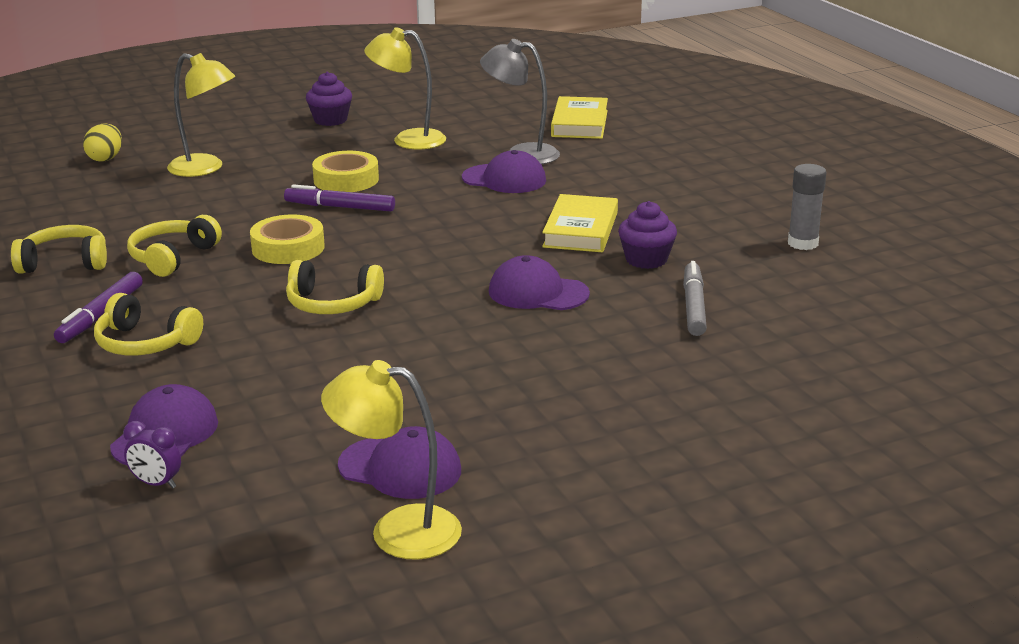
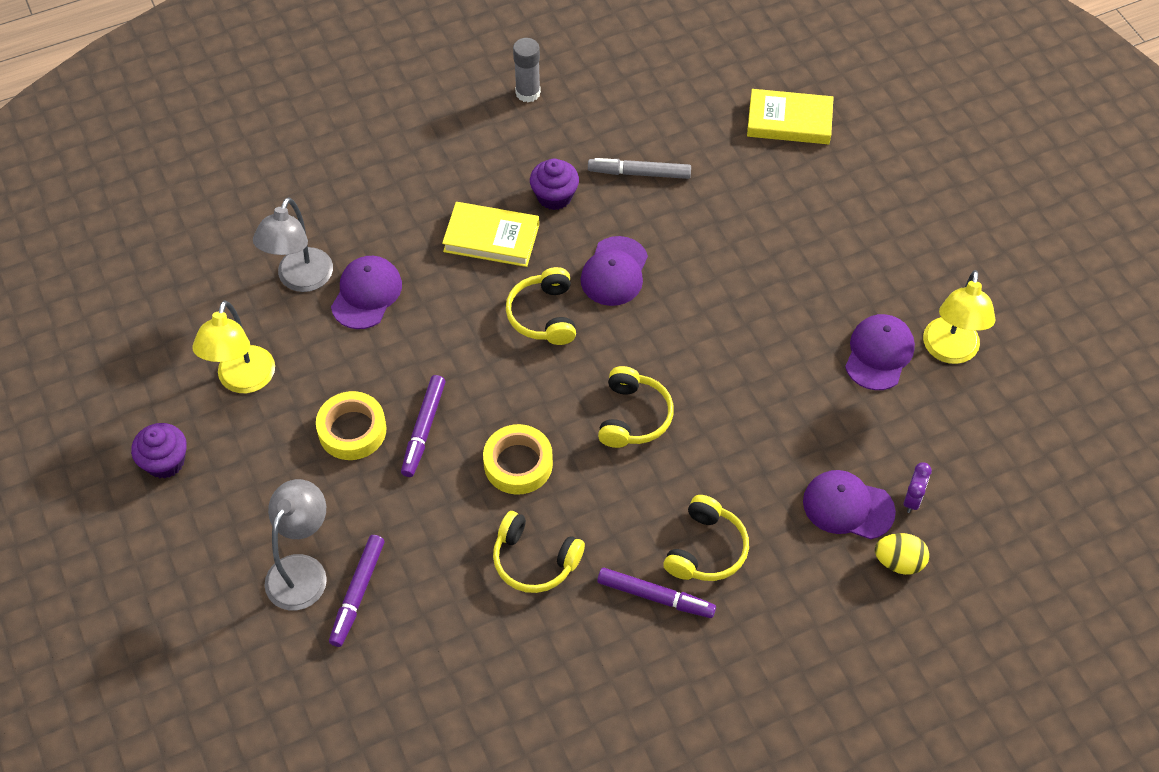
camera: 90 degrees left, 30 degrees up
(65, 262) = (542, 657): yellow headphones -> yellow headphones (543, 315)
(105, 158) = (256, 685): yellow egg -> yellow egg (899, 562)
(173, 188) = (357, 593): none -> purple marker
(205, 168) = (302, 570): yellow lamp -> grey lamp
(579, 123) = (219, 228): yellow book -> yellow book (789, 121)

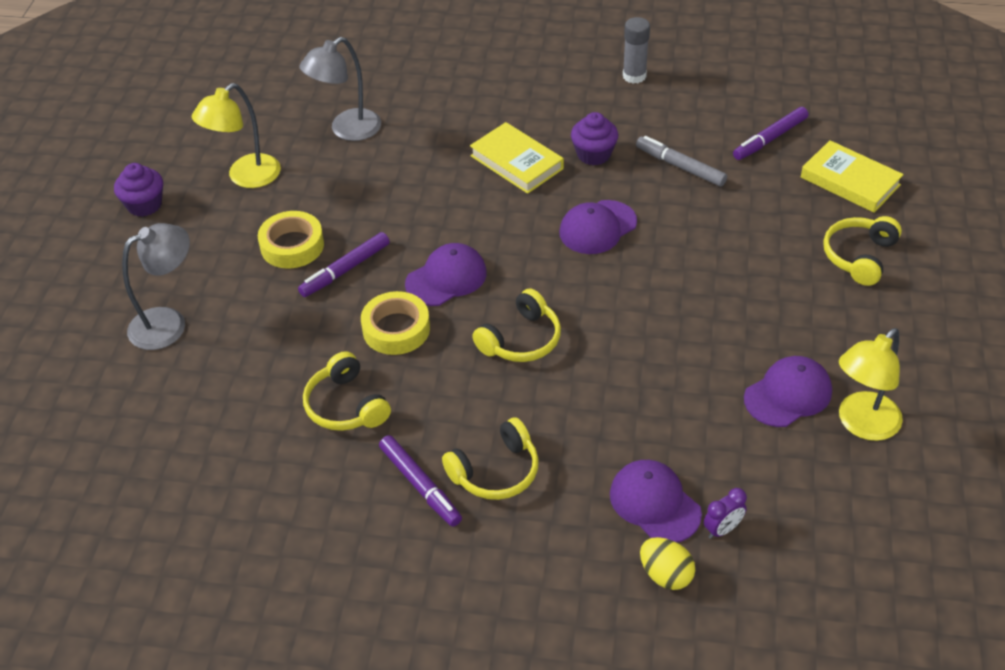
camera: 35 degrees right, 10 degrees down
(357, 593) = (192, 359): purple marker -> purple marker (770, 139)
(366, 294) = (386, 159): purple cap -> purple cap (446, 278)
(543, 315) = (511, 233): yellow headphones -> yellow headphones (859, 256)

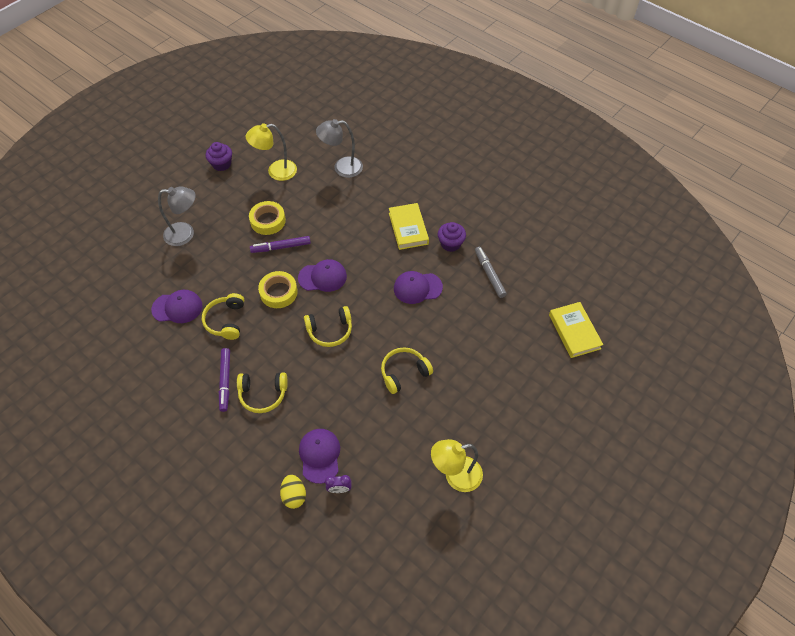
camera: 30 degrees right, 10 degrees up
(634, 76) = (511, 206): grey glue stick -> none
(770, 139) = (552, 282): purple marker -> none
(788, 394) = (433, 437): purple cap -> purple cap (177, 307)
(859, 256) = (539, 379): yellow headphones -> yellow headphones (404, 372)

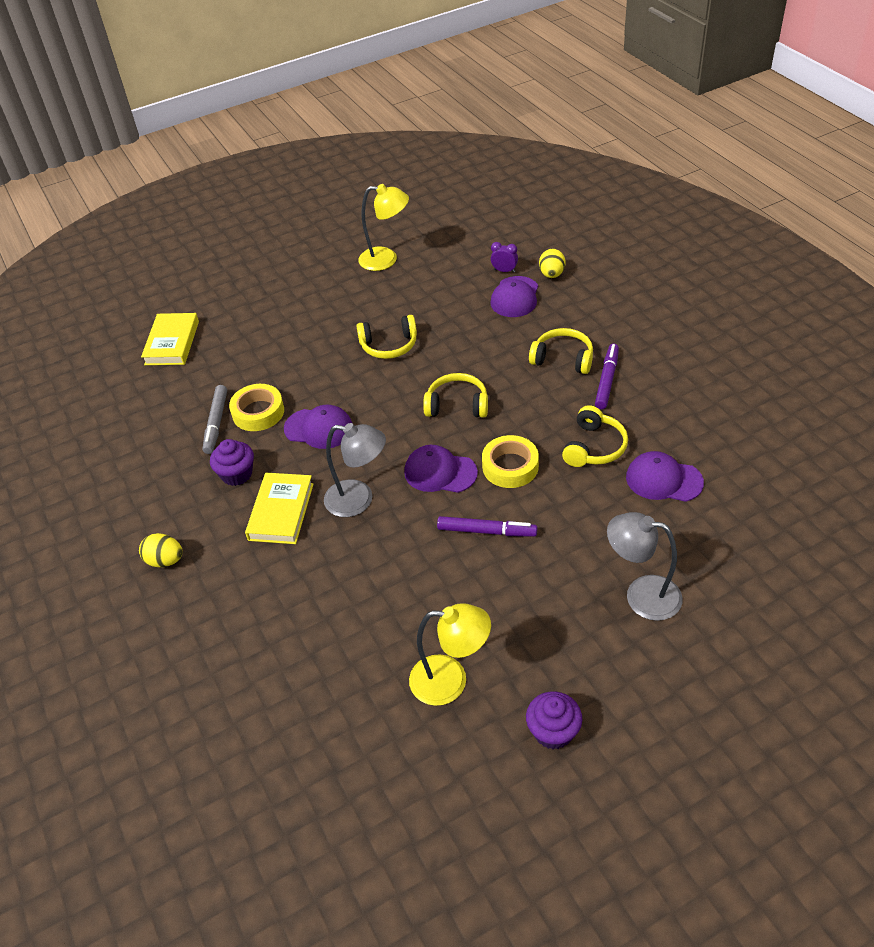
camera: 155 degrees left, 10 degrees down
(268, 221) = (494, 582): yellow tape -> yellow tape (258, 412)
(342, 168) = (327, 653): grey lamp -> grey lamp (359, 500)
(455, 187) = (165, 560): none -> yellow egg

